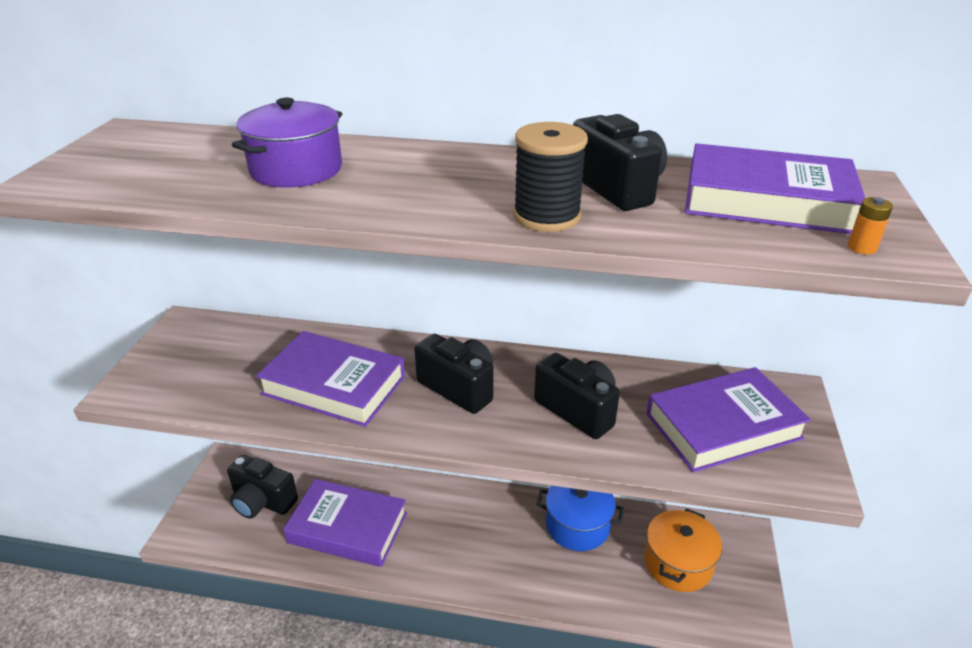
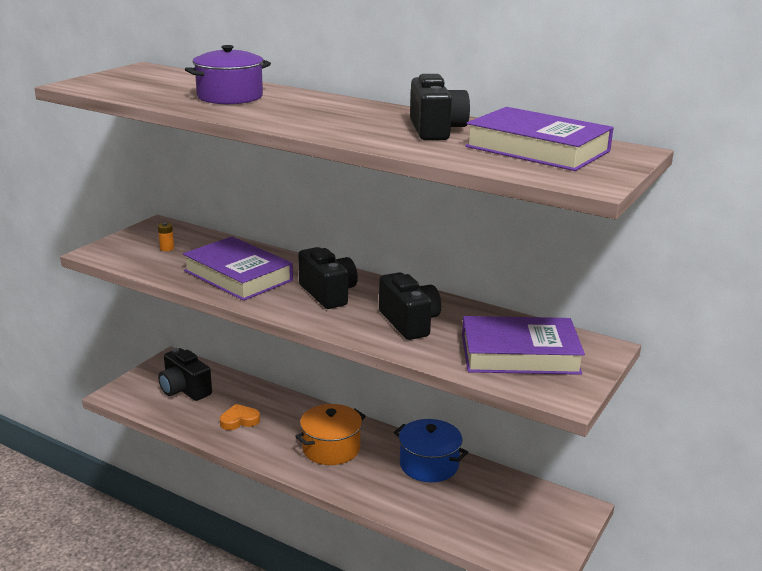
camera: 20 degrees right, 10 degrees down
(348, 528) = (239, 420): purple book -> orange heart
(546, 216) = (366, 136): black spool -> none
(678, 563) = (501, 510): orange pot -> orange pot (331, 448)
(862, 247) = (568, 176): orange battery -> orange battery (167, 248)

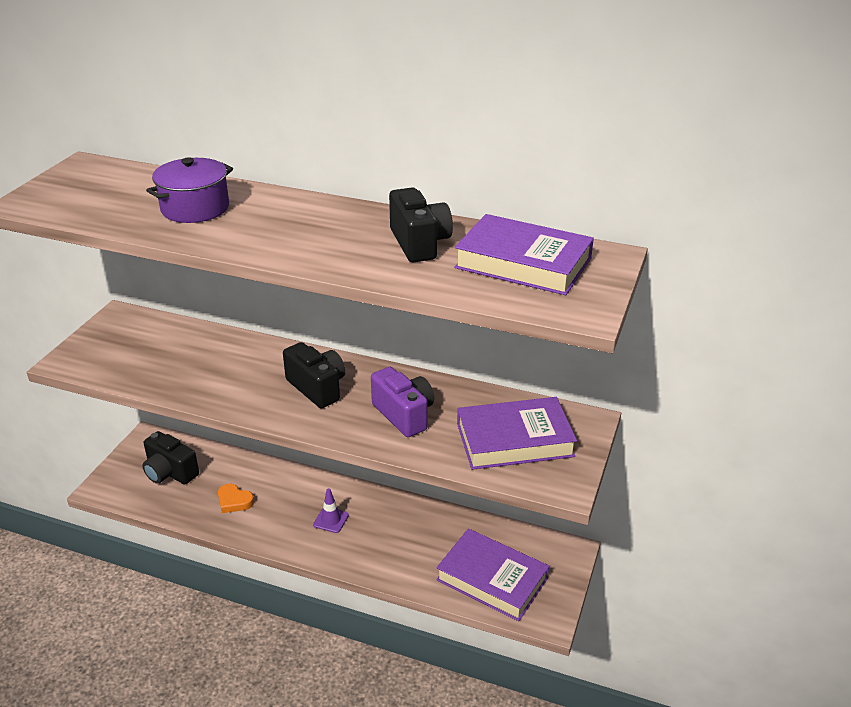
camera: 10 degrees left, 10 degrees up
(167, 248) = (137, 347): orange battery -> none
(238, 275) = (221, 375): purple book -> purple book (492, 579)
(239, 420) = (234, 501): orange heart -> orange heart turned 120 degrees counterclockwise
(331, 448) = (331, 520): orange pot -> purple traffic cone
(409, 322) = (404, 415): black camera -> purple camera
(429, 464) = (427, 524): blue pot -> none

